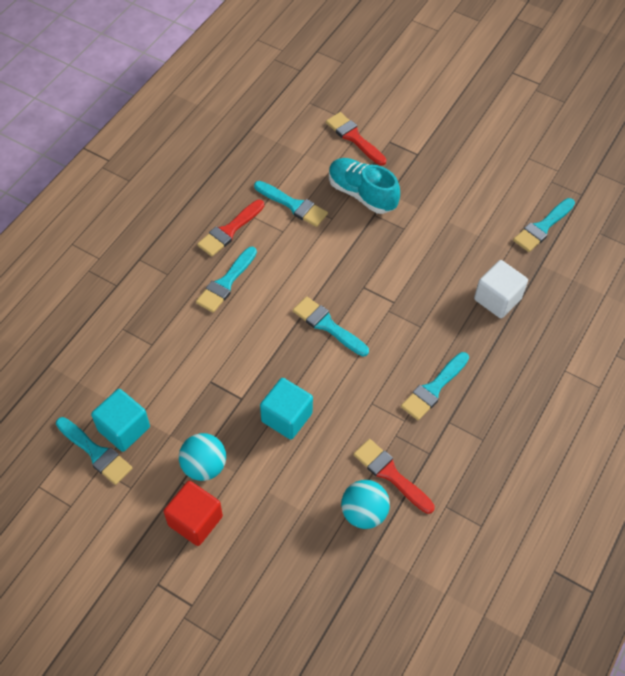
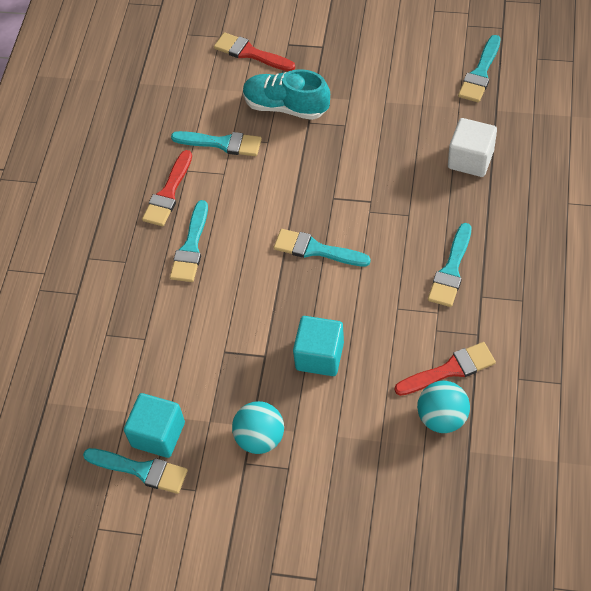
camera: 15 degrees left, 0 degrees up
(195, 520) = (278, 495): red cube -> none
(390, 474) = (449, 370): red brush -> red brush turned 135 degrees clockwise

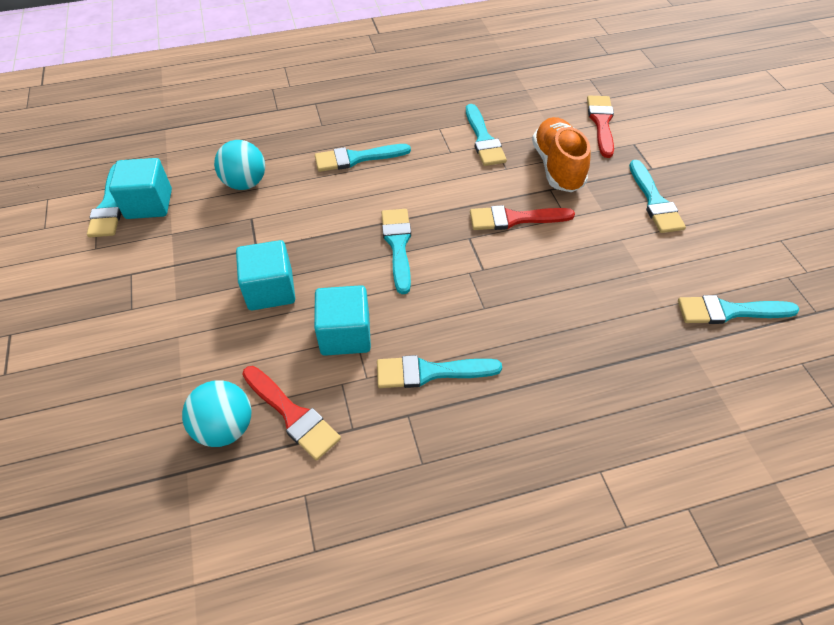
camera: 60 degrees right, 5 degrees down
(168, 193) = (407, 125): red brush -> red brush (514, 219)
(260, 438) = (161, 275): turquoise ball -> turquoise ball (245, 183)
(286, 106) = (557, 167): turquoise shoe -> orange shoe
(358, 62) = (654, 201): none -> turquoise brush
(391, 314) = (345, 334): none -> turquoise cube
(470, 159) = (597, 341): white cube -> none

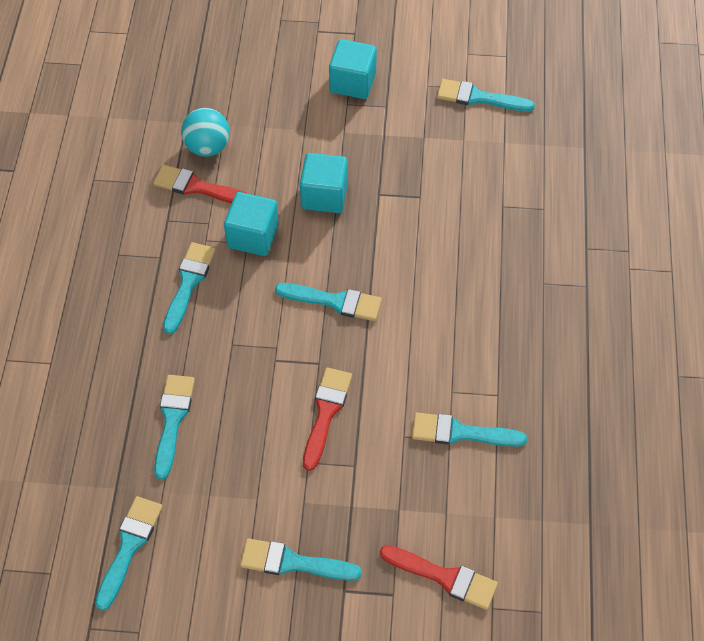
camera: 110 degrees right, 5 degrees up
(149, 204) = (469, 125): turquoise cube -> turquoise cube (352, 82)
(245, 183) = (470, 200): turquoise ball -> none
(292, 414) = (197, 187): red brush -> red brush turned 45 degrees clockwise
(356, 158) = (473, 301): turquoise brush -> turquoise brush (172, 420)
(557, 167) = (385, 489): orange shoe -> none

